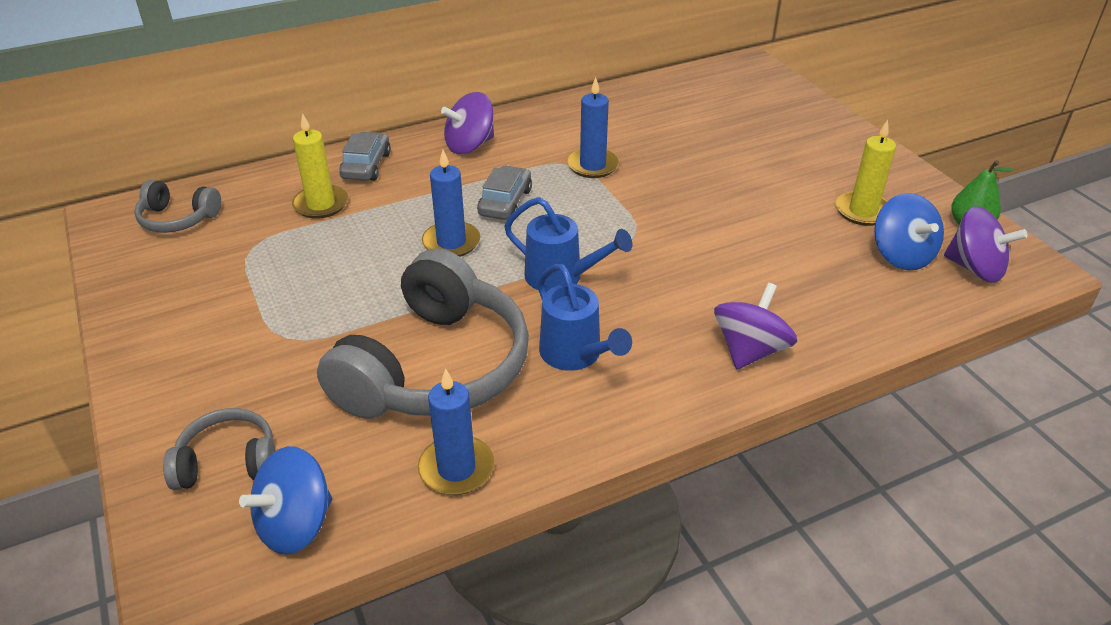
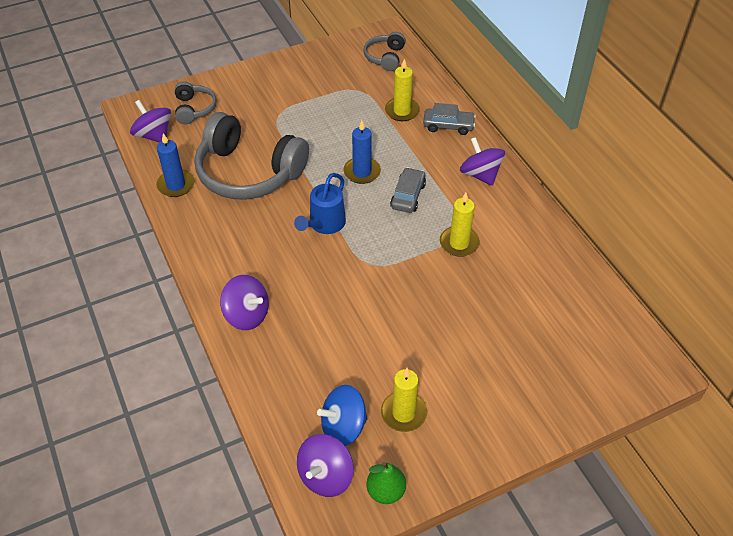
camera: 90 degrees right, 10 degrees up
(296, 524) = (154, 135): blue spinning top -> purple spinning top
(505, 202) = (408, 196): grey car -> grey car turned 90 degrees counterclockwise
(575, 355) = (251, 231): blue watering can -> none
(592, 165) = (459, 243): blue candle -> yellow candle

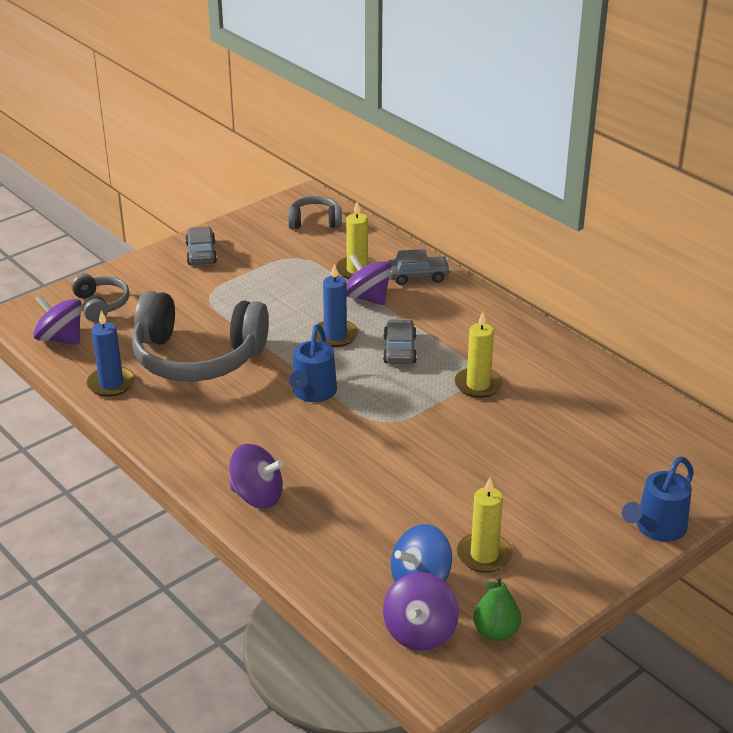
camera: 15 degrees left, 15 degrees down
(286, 73) = (201, 253): none -> grey car
(385, 57) = (314, 221): grey headphones -> grey headphones turned 90 degrees clockwise
(480, 174) = (474, 317): purple spinning top -> purple spinning top (367, 298)
(556, 420) = (656, 529): none -> blue watering can

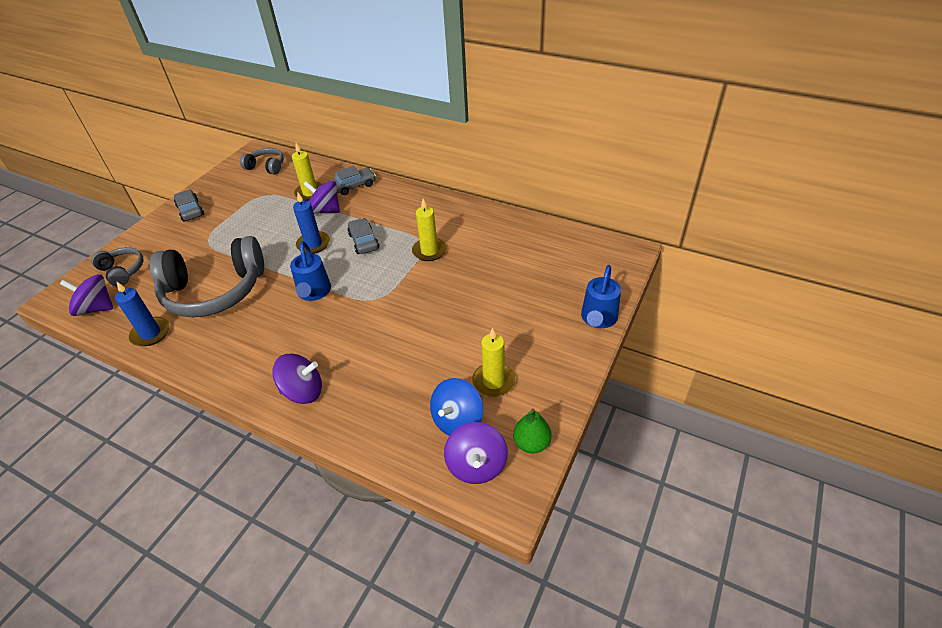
camera: 20 degrees left, 10 degrees up
(314, 221) = (266, 167): grey headphones -> grey headphones turned 45 degrees clockwise

